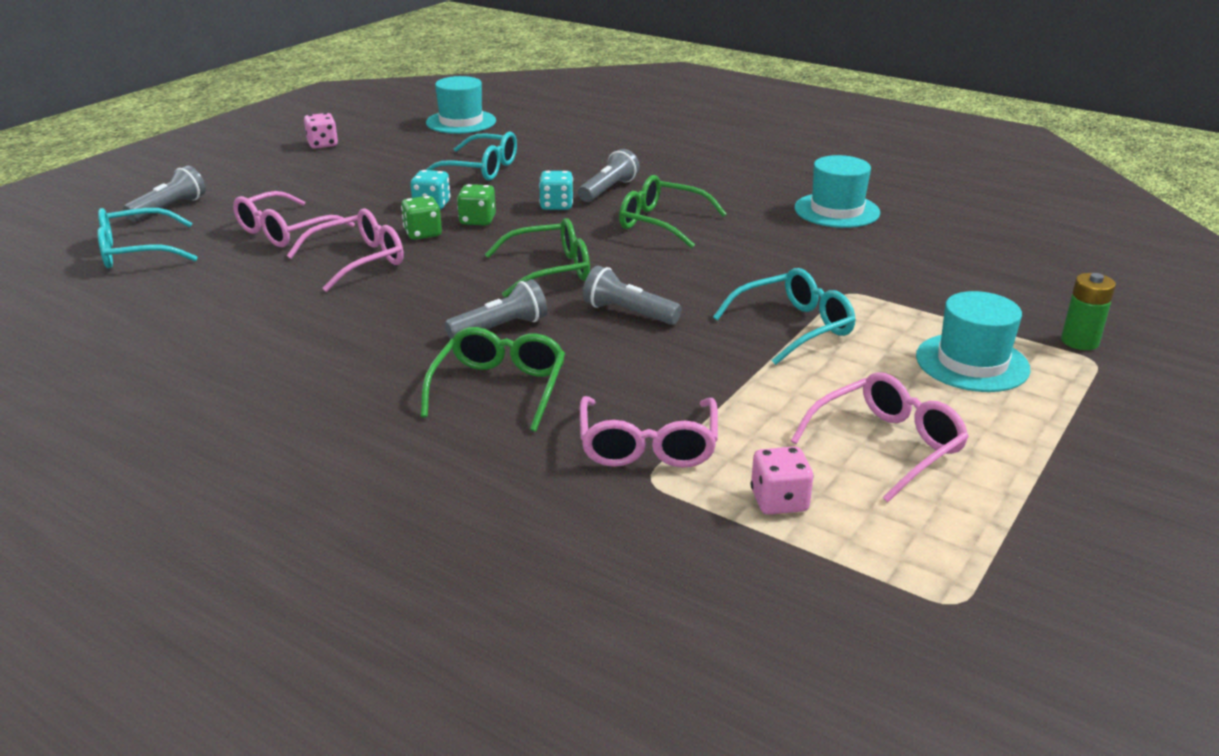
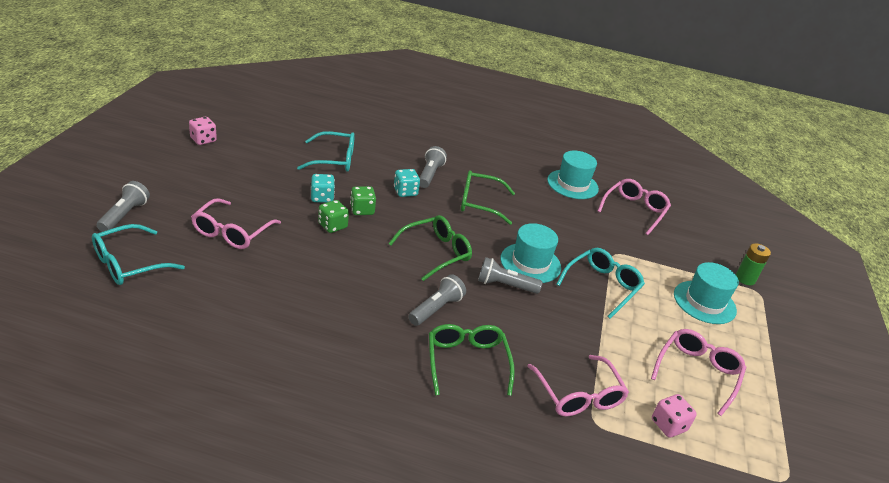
camera: 25 degrees left, 5 degrees up
(358, 261) = (304, 256): pink glasses -> pink glasses (634, 210)
(461, 122) = (292, 112): turquoise hat -> turquoise hat (530, 263)

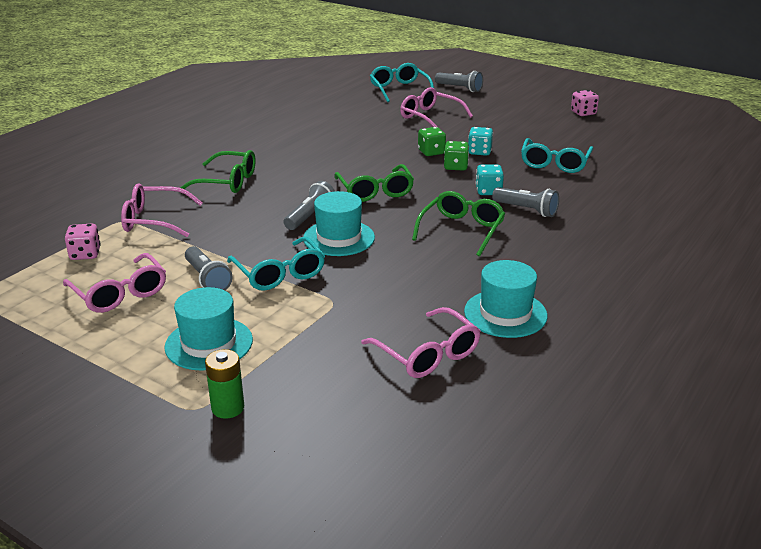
camera: 115 degrees right, 5 degrees down
(436, 309) = (296, 179): grey flashlight -> grey flashlight (207, 279)

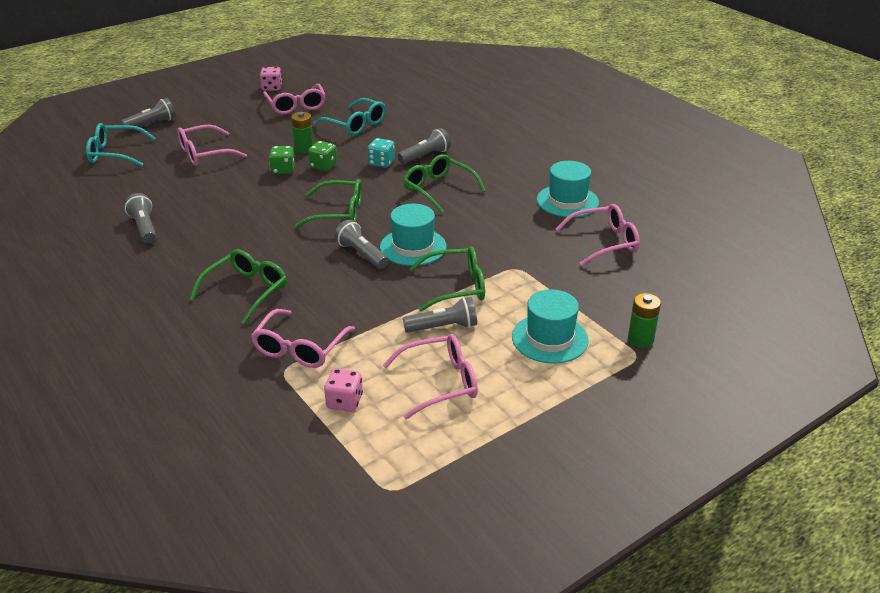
camera: 70 degrees left, 5 degrees up
(279, 273) = (456, 287): turquoise glasses -> green glasses
(297, 126) = (144, 227): none -> grey flashlight
(479, 152) = (304, 149): turquoise dice -> green battery
(560, 130) = (296, 106): none -> pink glasses

